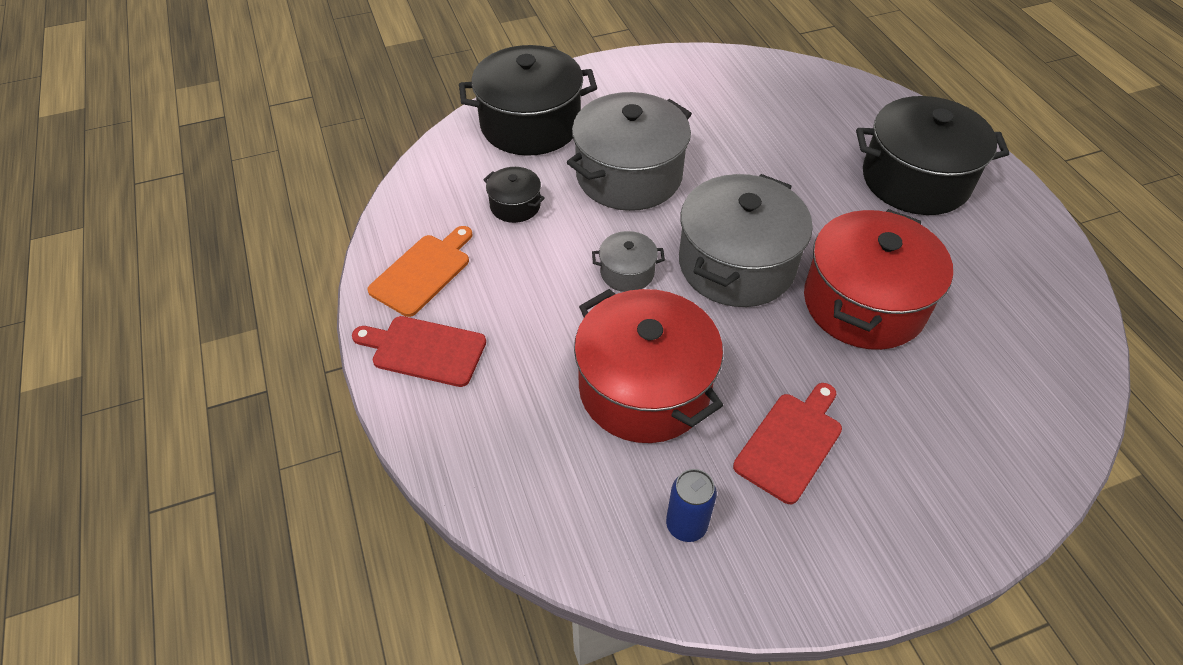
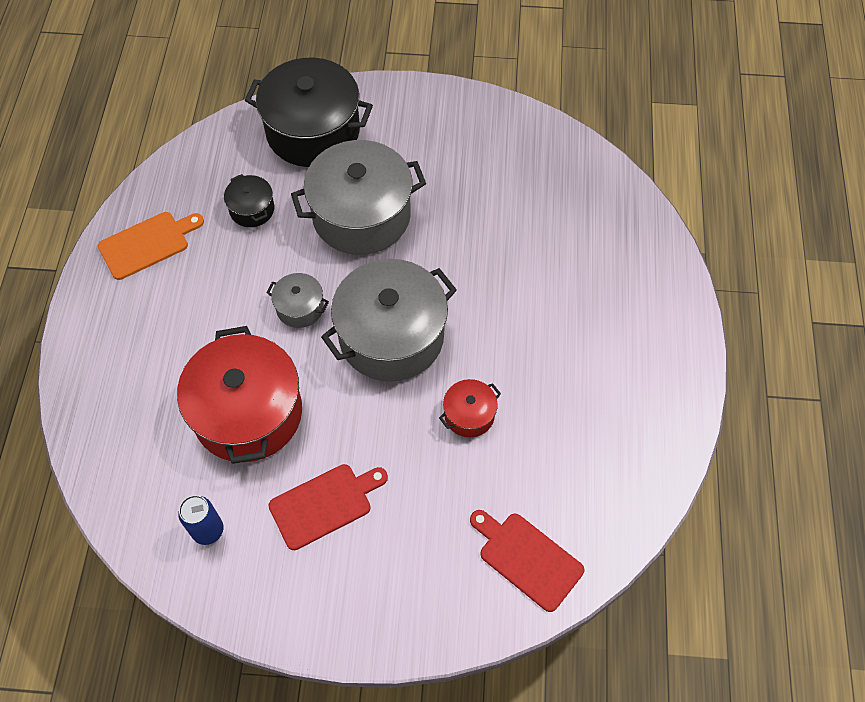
camera: 25 degrees right, 10 degrees up
(424, 350) = (111, 313): red cutting board -> red cutting board (527, 558)
(864, 303) = (469, 415): red pot -> red pot, size x0.46
(915, 180) = (607, 317): black pot -> none

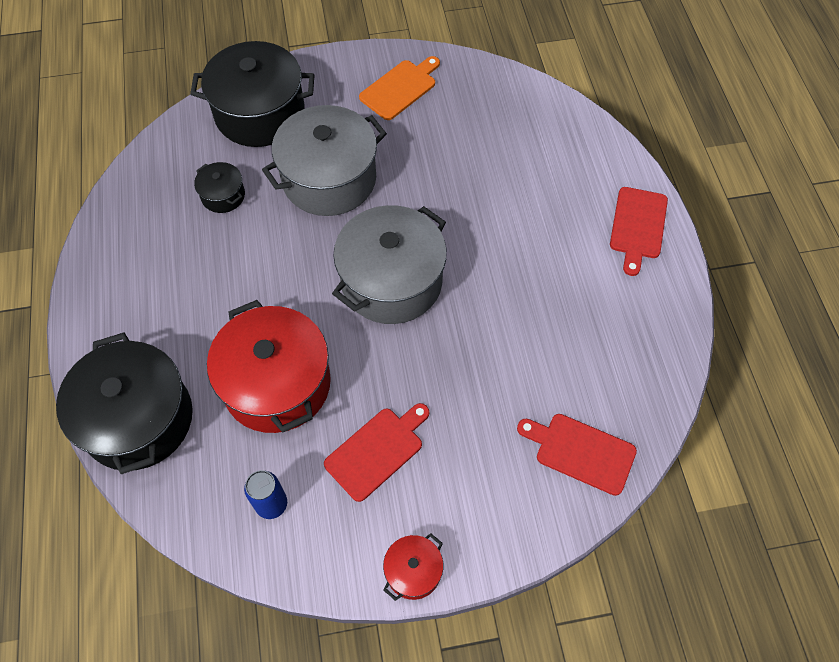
camera: 15 degrees left, 0 degrees up
(108, 415) = (138, 419): none -> black pot
(147, 244) = (130, 249): orange cutting board -> orange cutting board (400, 88)
(300, 308) = (297, 275): grey pot -> none
(469, 415) = (486, 335): red pot -> red pot (413, 571)
(665, 338) = (638, 226): none -> red cutting board

